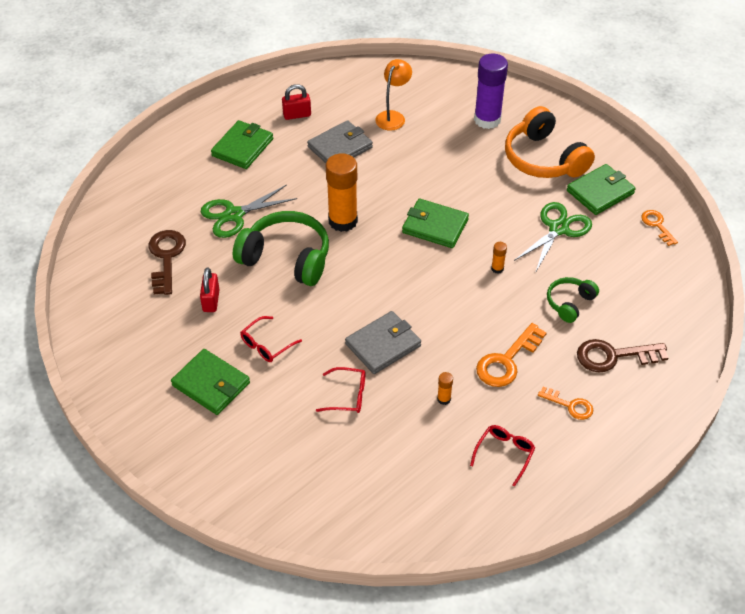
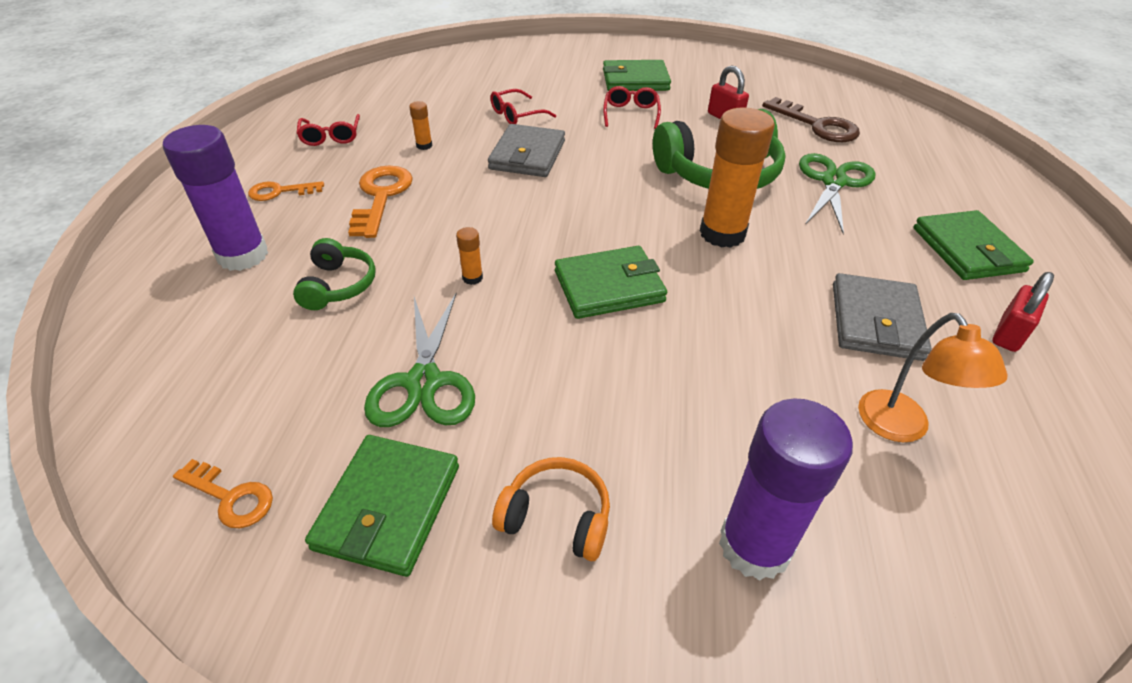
camera: 140 degrees right, 5 degrees down
(543, 159) = (556, 517): orange headphones -> orange headphones, size x0.53
(613, 356) = (243, 255): brown key -> purple glue stick

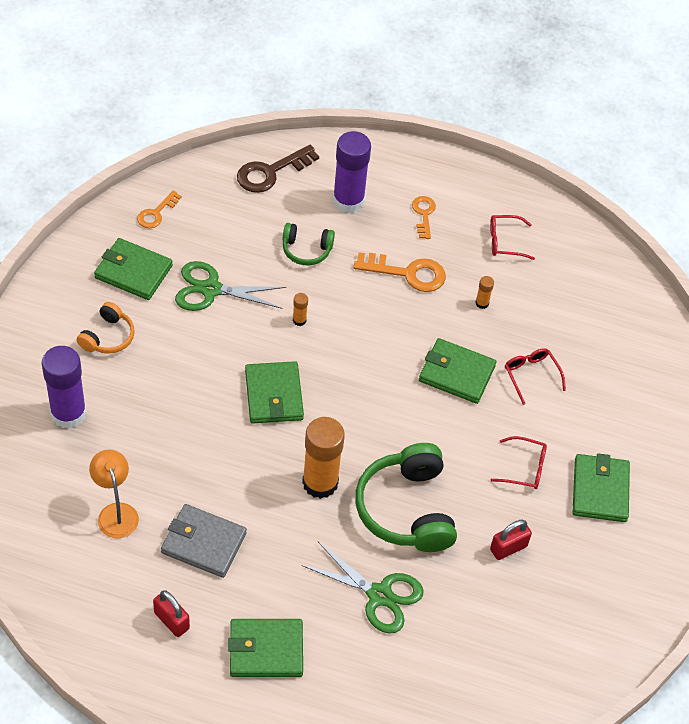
camera: 95 degrees right, 10 degrees up
(527, 155) = (456, 373): grey wallet -> green wallet
(817, 125) = (484, 627): brown key -> brown key (271, 172)
(901, 428) = (116, 512): orange lamp -> orange lamp turned 75 degrees clockwise

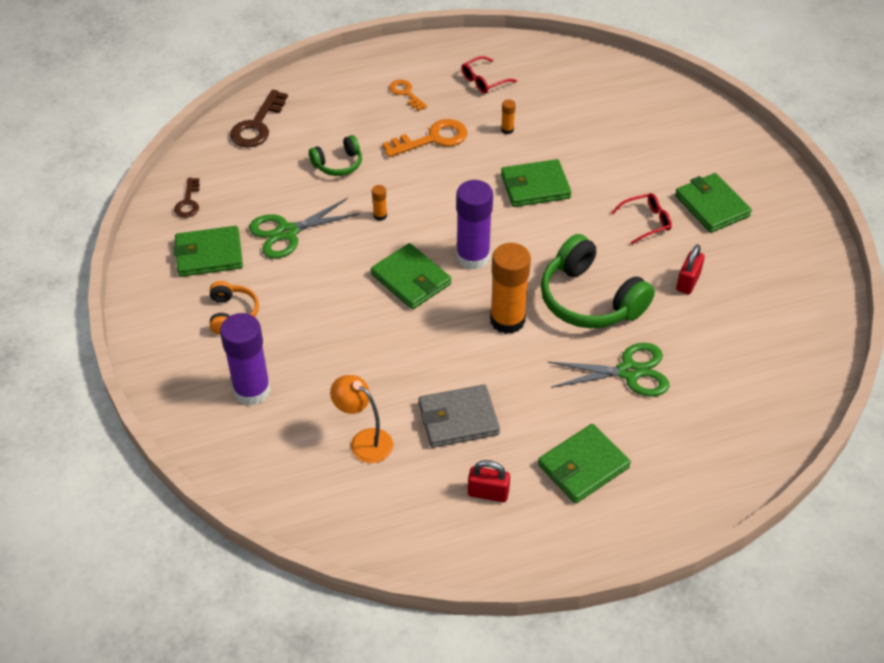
camera: 30 degrees left, 5 degrees down
(156, 213) = (188, 202): orange key -> brown key
(348, 200) = (338, 113): purple glue stick -> purple glue stick (473, 257)
(531, 375) = (589, 158): red glasses -> none

